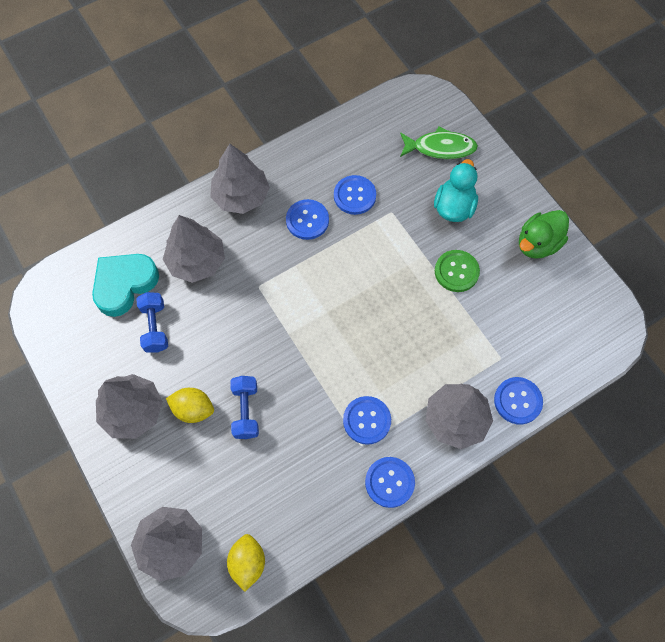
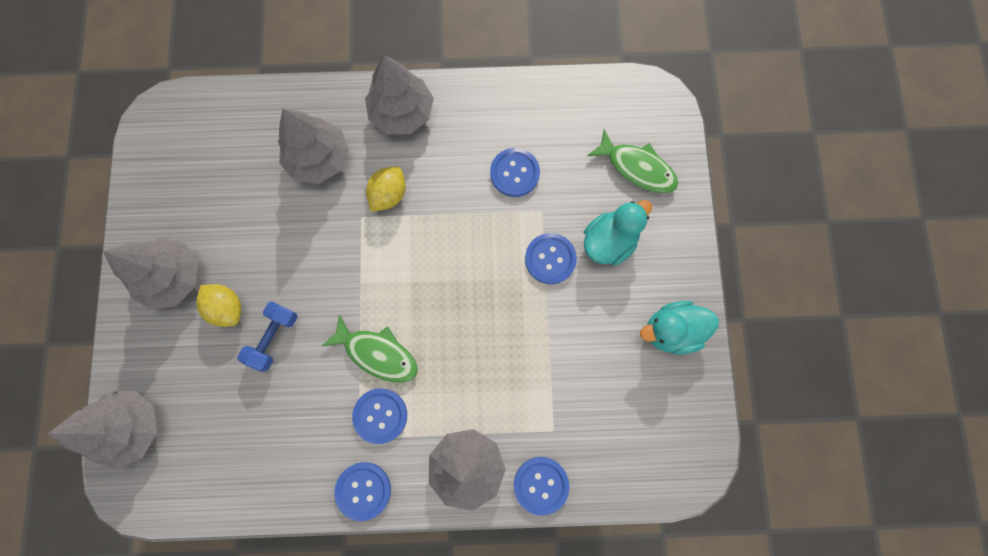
camera: 30 degrees right, 10 degrees up
(124, 284) = (238, 145): turquoise heart -> none
(155, 327) = (241, 205): blue dumbbell -> none
(248, 562) = (187, 487): yellow lemon -> yellow lemon (389, 195)
(307, 220) = (451, 174): blue button -> blue button (550, 259)
(335, 377) = (377, 353): none -> green fish
(456, 271) = (567, 313): green button -> none
(537, 244) = (671, 330): green duck -> turquoise duck

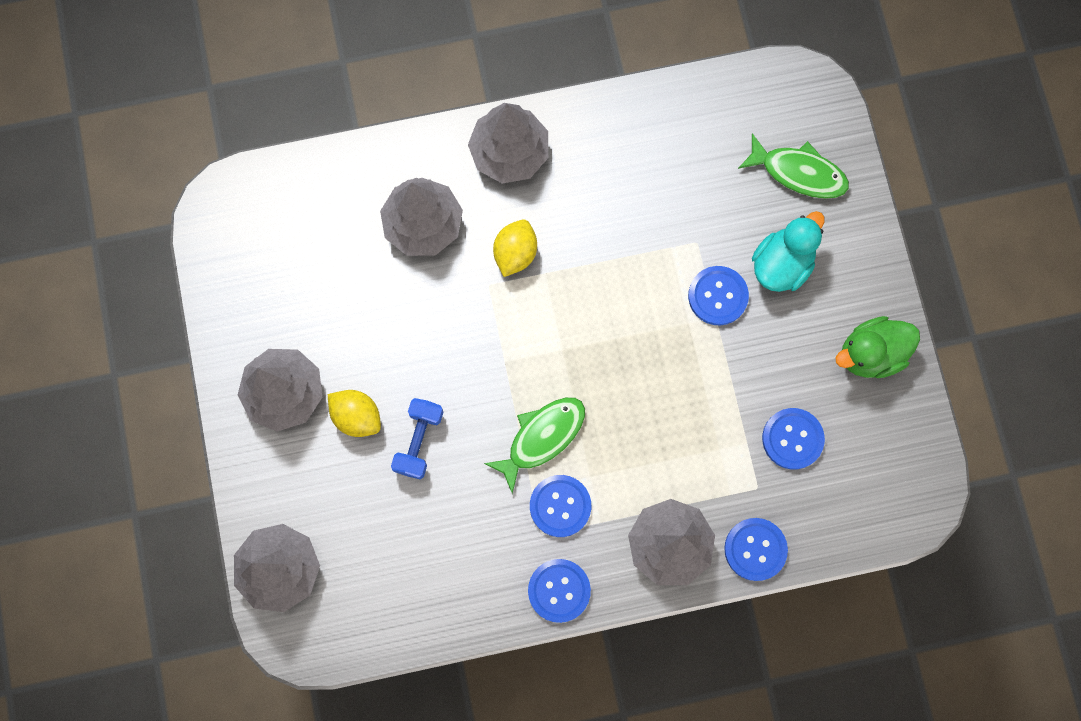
camera: 10 degrees left, 0 degrees up
(377, 353) = (542, 437): green fish -> green fish turned 60 degrees counterclockwise
(514, 173) = (657, 203): blue button -> blue button (792, 439)
(671, 330) = (870, 354): turquoise duck -> green duck

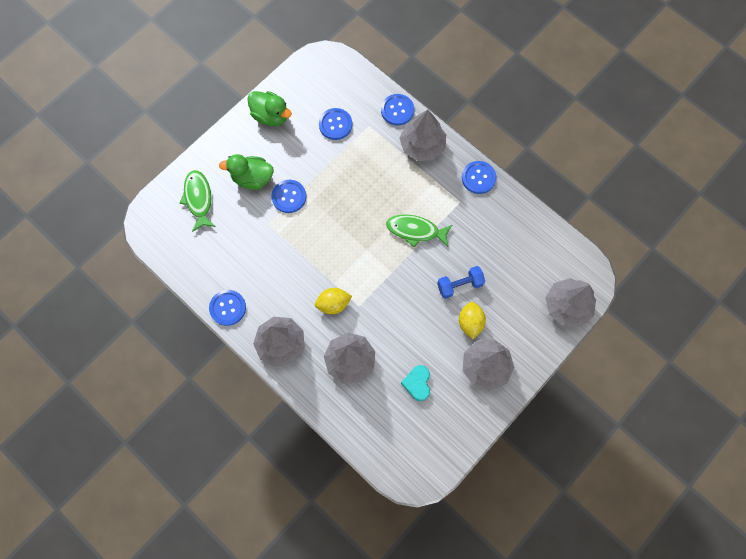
camera: 125 degrees left, 5 degrees down
(330, 288) = (417, 383): none -> turquoise heart
(560, 506) = (441, 202): blue button -> blue button (228, 308)
(781, 264) = (252, 178): turquoise duck -> green duck

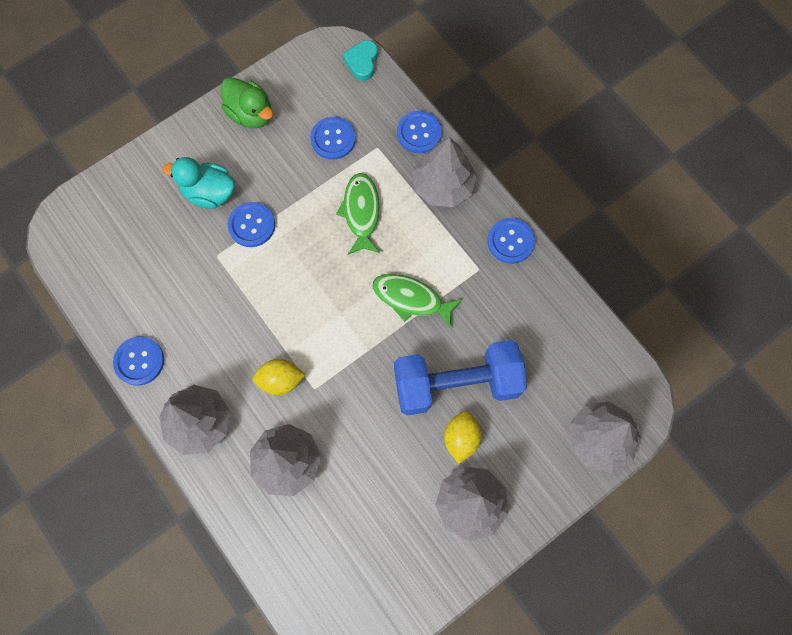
camera: 10 degrees right, 0 degrees up
(198, 199) = (133, 209): green fish -> green fish (361, 212)
(252, 178) = (209, 193): green duck -> turquoise duck
(417, 383) = (372, 510): turquoise heart -> turquoise heart (362, 62)
(459, 285) = (456, 384): blue dumbbell -> blue dumbbell, size x1.99

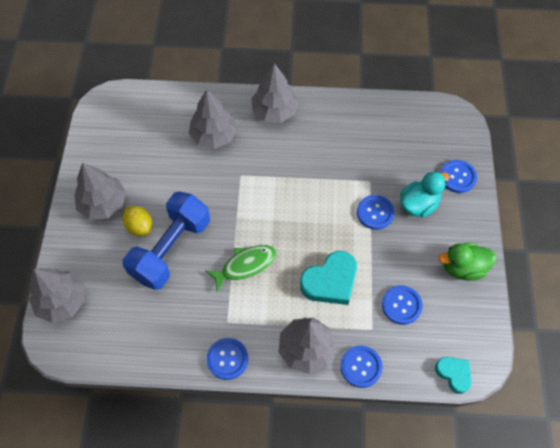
camera: 130 degrees right, 10 degrees down
(139, 361) = (336, 105): blue button -> blue button (457, 177)
(280, 380) = (261, 162): yellow lemon -> none
(361, 212) = (330, 281): green fish -> turquoise heart

